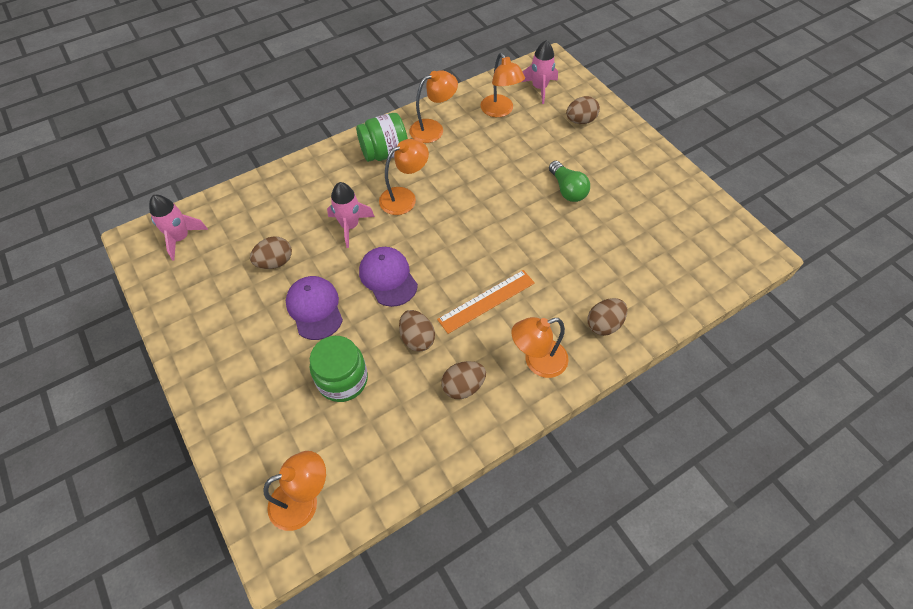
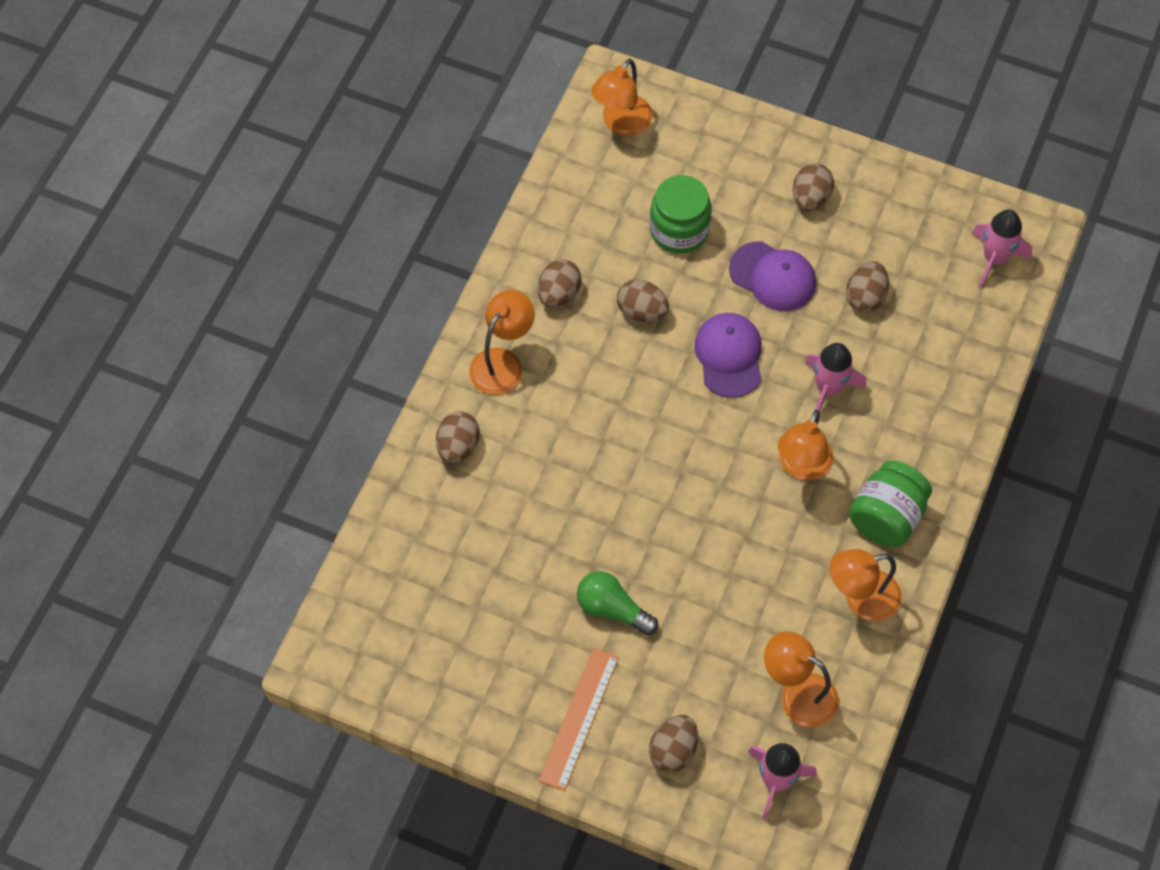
camera: 145 degrees right, 5 degrees up
(237, 345) = (810, 198): none -> brown egg
(388, 277) = (729, 356): purple cap -> purple cap turned 120 degrees counterclockwise
(433, 129) = (861, 599): orange lamp -> orange lamp turned 45 degrees clockwise
(486, 301) = (602, 395): orange ruler -> orange ruler (579, 718)

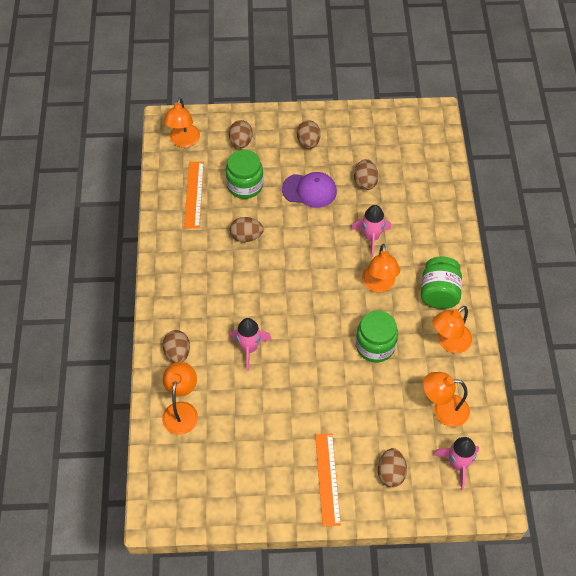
camera: 25 degrees left, 5 degrees down
(502, 362) = (180, 295): orange lamp -> orange lamp (182, 410)
(559, 294) = (194, 245): brown egg -> brown egg (241, 142)
(596, 214) = (194, 194): none -> orange ruler
(612, 609) = (314, 408): green light bulb -> none
(729, 356) = (307, 241): purple cap -> none
(747, 556) = (375, 346): none -> green jar
(994, 258) = (422, 137): pink rocket -> pink rocket (249, 348)

